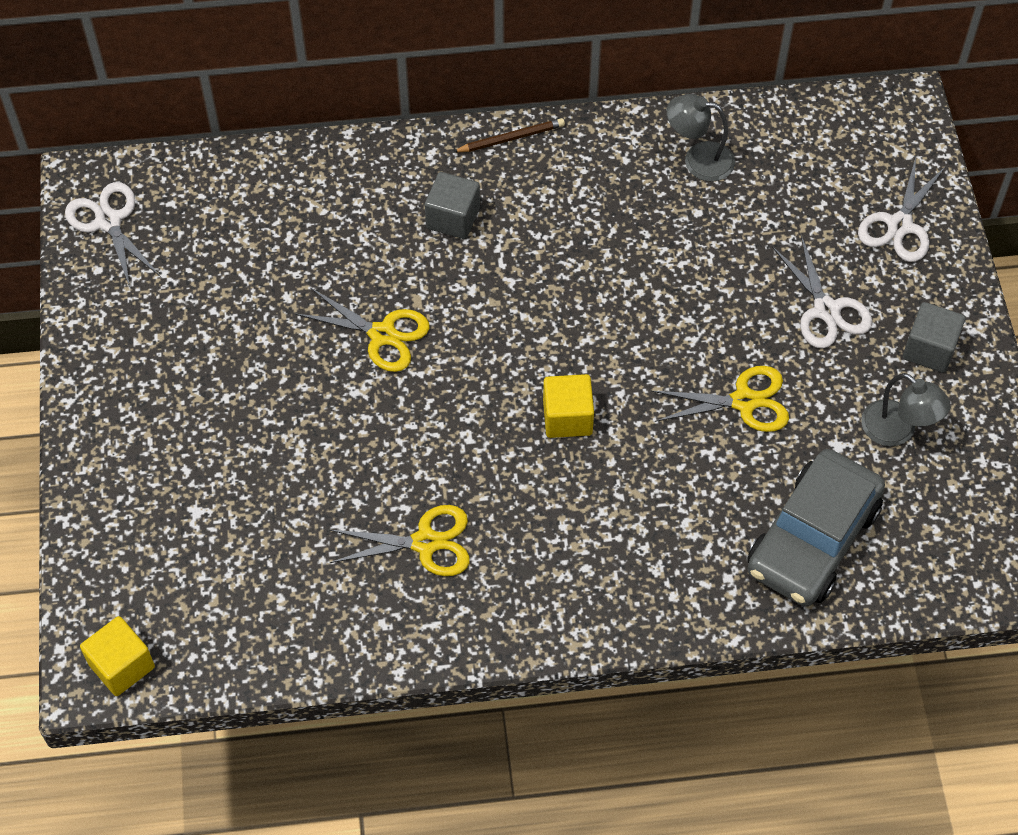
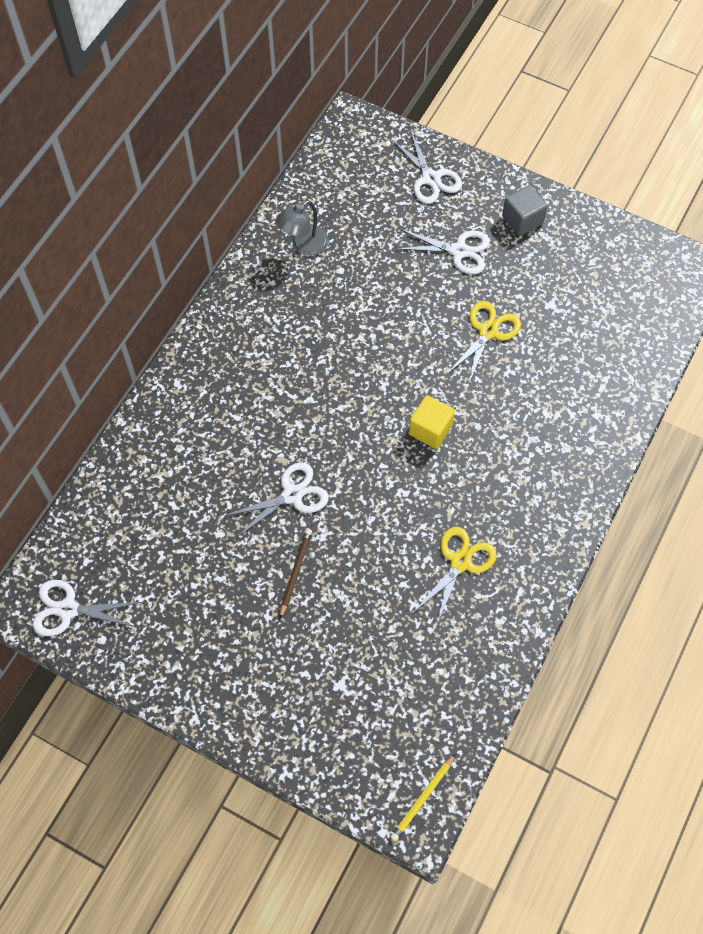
camera: 55 degrees left, 5 degrees up
(122, 666) = (422, 798): yellow cube -> yellow pencil
(382, 335) = (292, 495): yellow scissors -> white scissors
(453, 218) = (237, 402): grey cube -> none
(511, 138) = (204, 332): brown pencil -> brown pencil (295, 572)
(813, 539) = (601, 356): grey car -> none
(897, 431) = (563, 270): grey lamp -> none

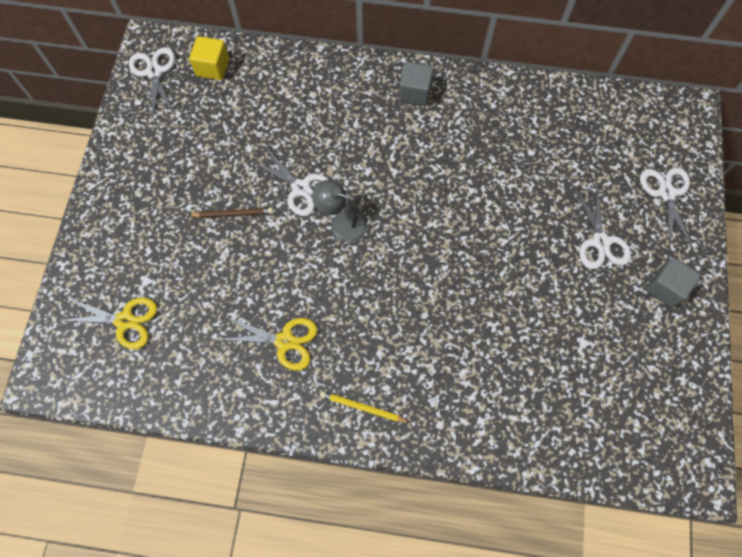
camera: 70 degrees right, 5 degrees up
(224, 348) = (415, 92): none -> grey cube
(304, 245) = (541, 116): grey lamp -> grey lamp (342, 222)
(422, 798) = (64, 377): yellow pencil -> yellow pencil (363, 407)
(430, 178) = (666, 193): white scissors -> white scissors turned 135 degrees clockwise
(430, 429) = (404, 276): yellow cube -> yellow cube (213, 67)
(488, 331) = (526, 294): yellow scissors -> yellow scissors (125, 321)

